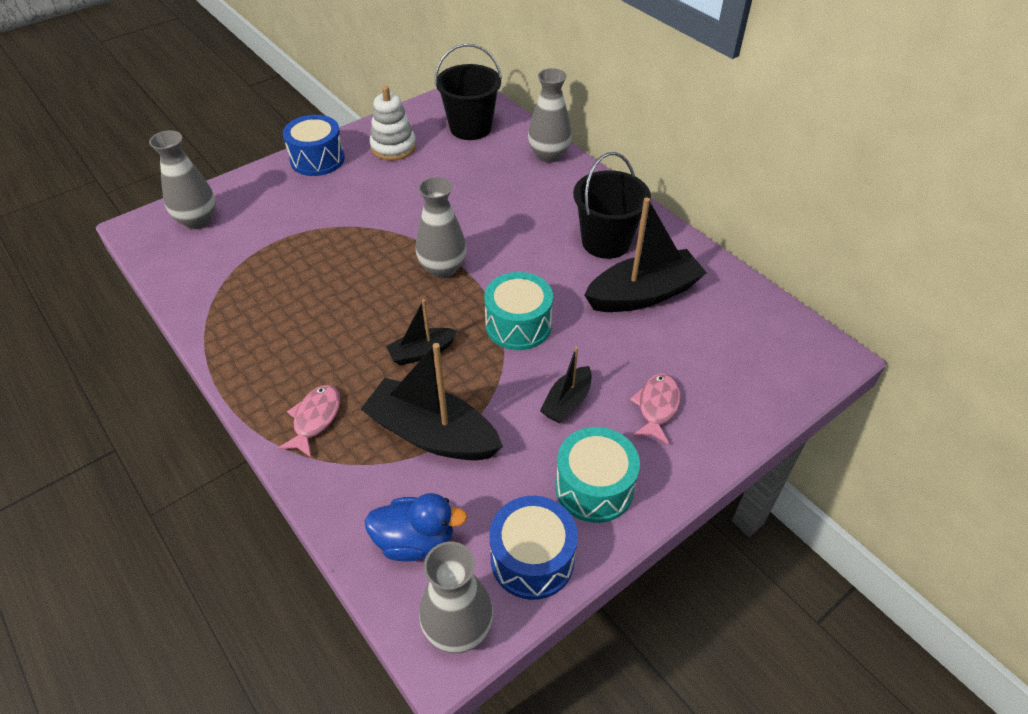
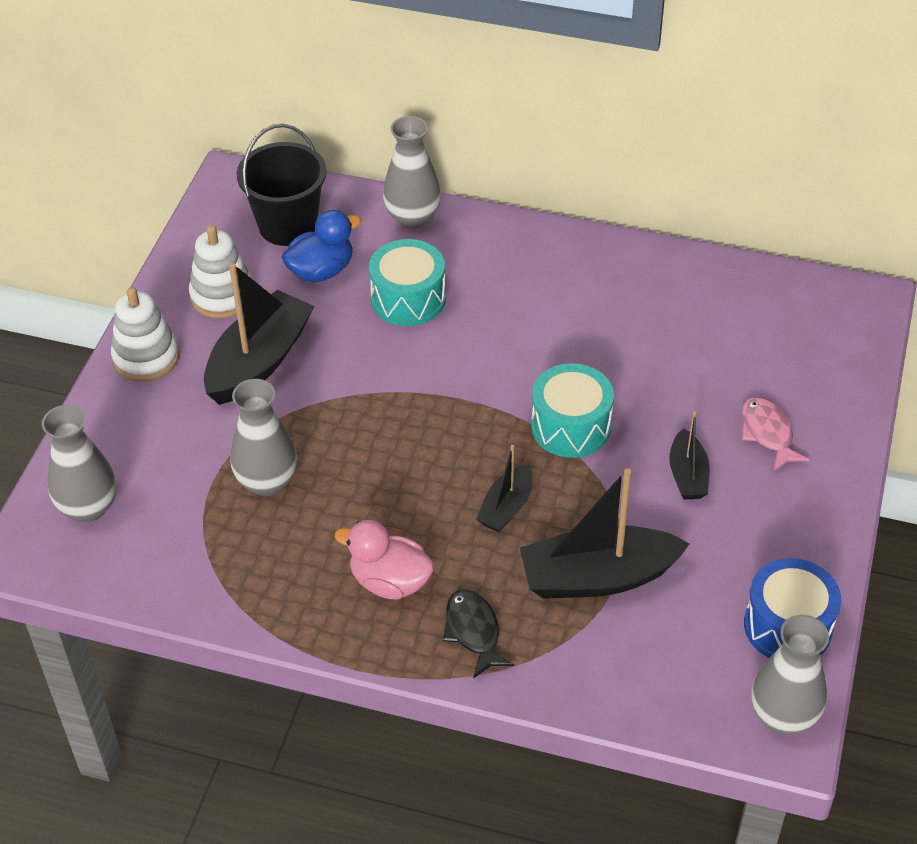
camera: 35 degrees left, 0 degrees up
(302, 356) = (390, 581): none -> pink duck
(315, 419) = (473, 631): pink fish -> black fish
(317, 159) = (146, 357): blue drum -> white stacking toy
(415, 541) = (679, 674): blue duck -> blue duck (321, 271)
(443, 268) = (434, 409): grey vase -> grey vase (267, 481)
(594, 487) = (781, 536): turquoise drum -> turquoise drum (408, 299)
(606, 242) = (570, 290): black bucket -> none
(643, 294) = (657, 329): black boat -> black boat (259, 361)

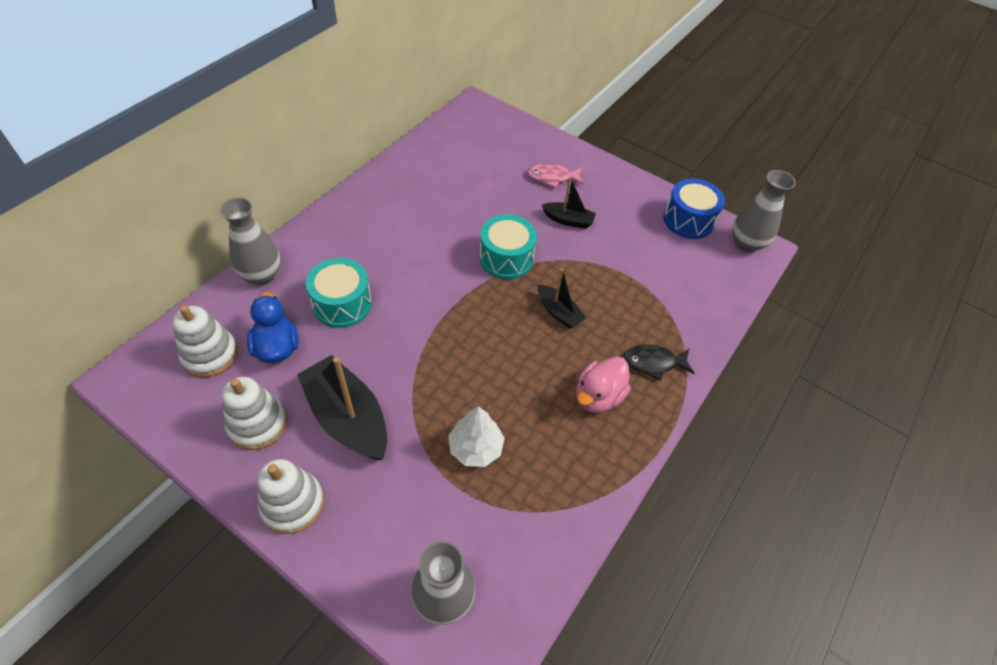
camera: 75 degrees left, 5 degrees up
(267, 481) = (475, 448): grey vase -> white tree
(287, 225) = (210, 355): black bucket -> white stacking toy
(598, 577) = (629, 286): black boat -> none

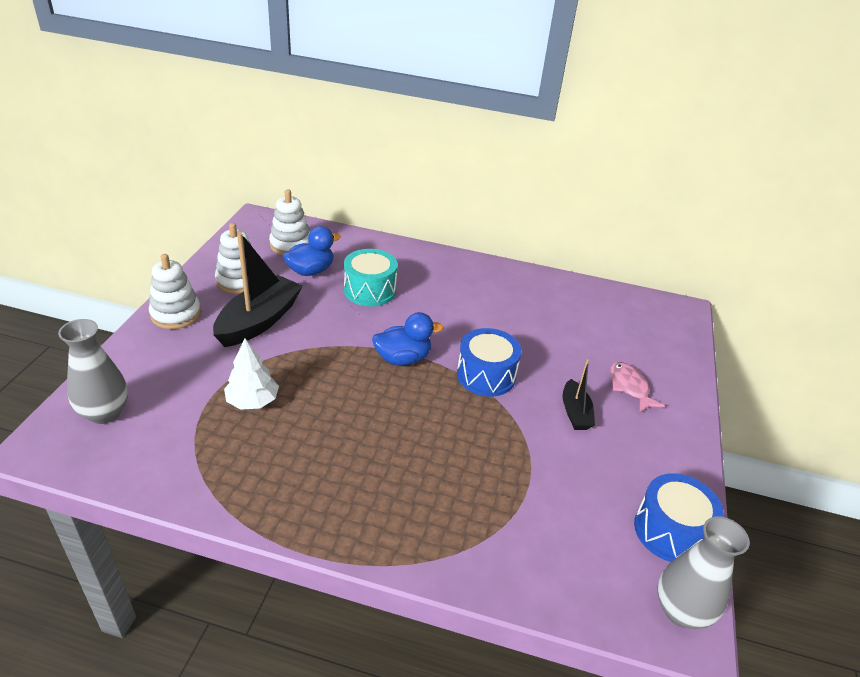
camera: 70 degrees right, 15 degrees down
(261, 275) = (375, 246): grey vase -> none
(461, 309) = (403, 358): none -> blue duck
(506, 258) = (486, 375): turquoise drum -> blue drum
(558, 312) = (438, 429): black boat -> none
(598, 396) = (343, 481): pink duck -> none
(653, 363) = (411, 525): black fish -> none

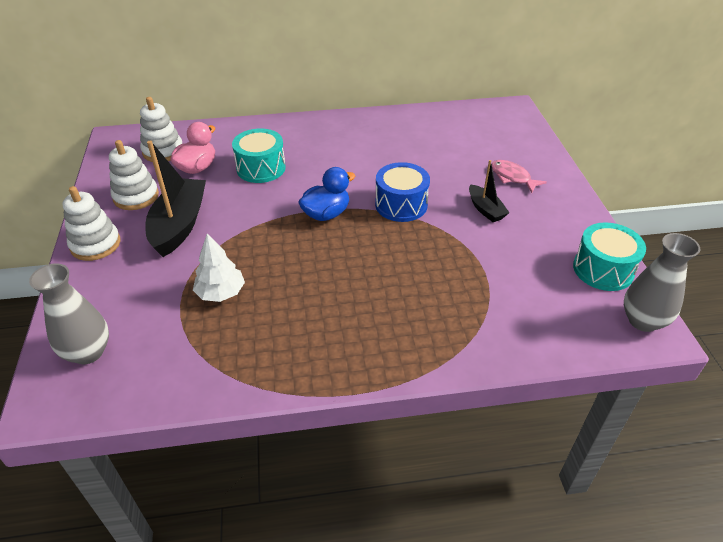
camera: 20 degrees left, 5 degrees up
(311, 271) = (197, 168): blue duck -> pink duck
(670, 531) = (603, 269): blue drum -> turquoise drum

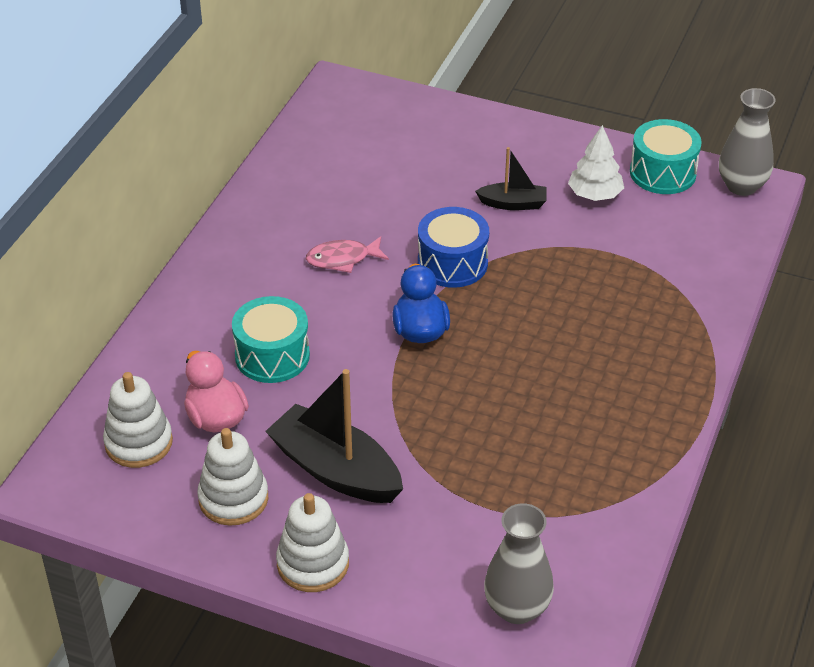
camera: 60 degrees left, 0 degrees up
(221, 293) = (495, 467): white tree -> white tree (595, 195)
(512, 177) = (474, 156): pink fish -> pink fish (342, 259)

